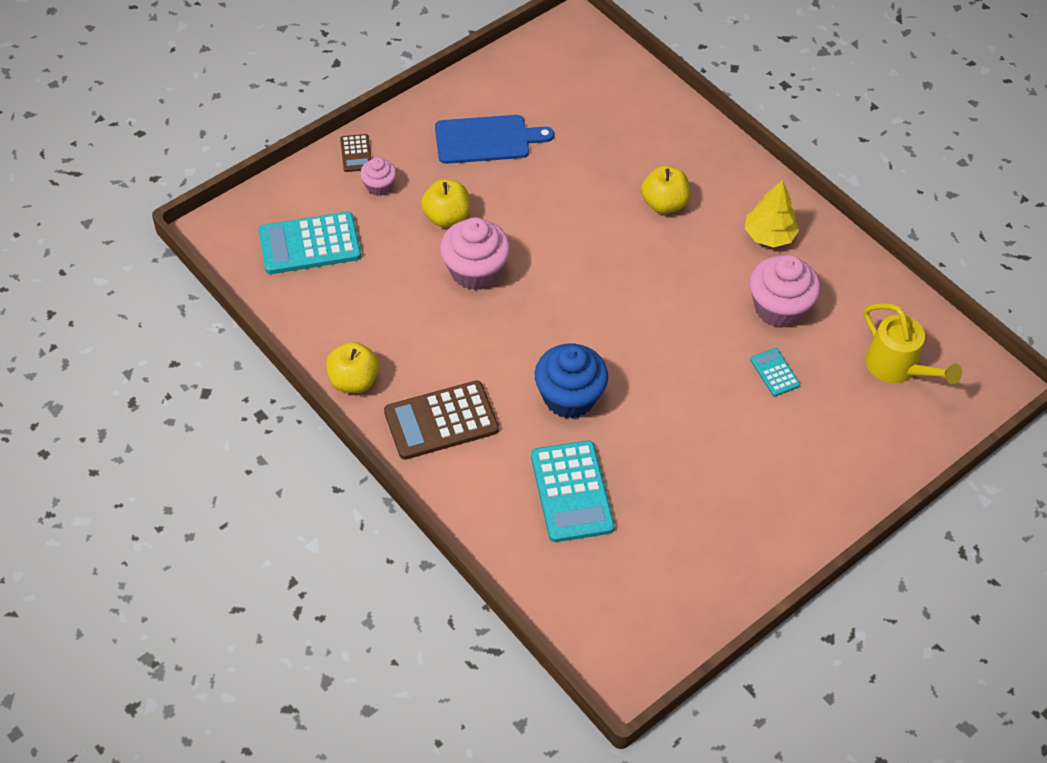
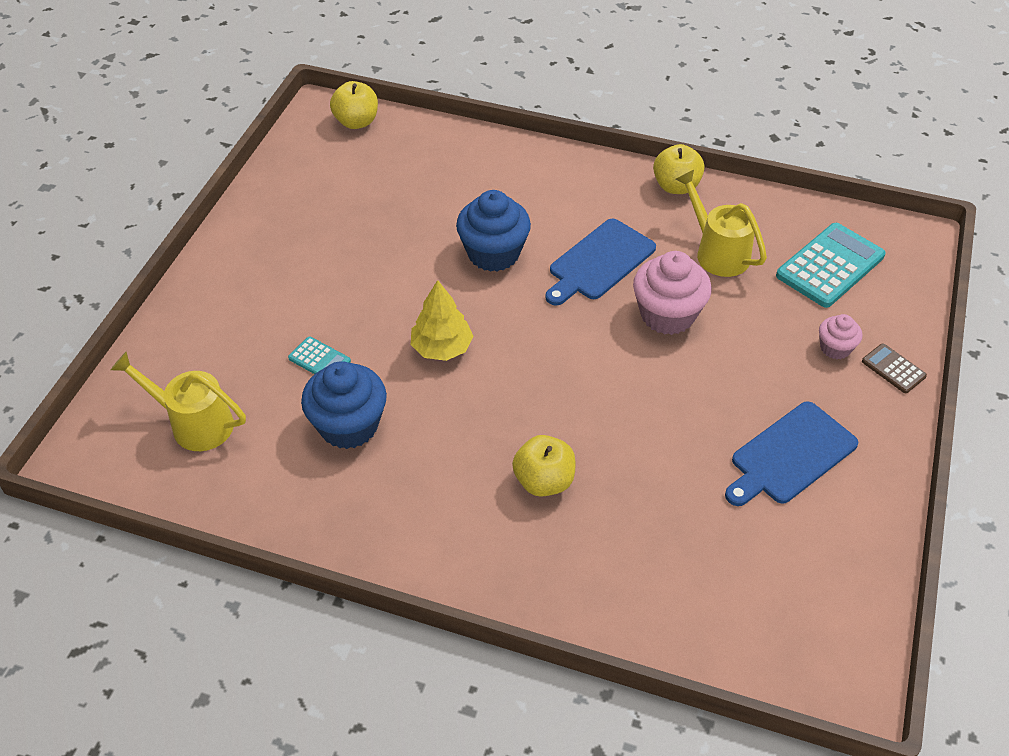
camera: 150 degrees right, 5 degrees down
(384, 301) = (716, 252): none -> yellow watering can
(441, 421) = (581, 191): brown calculator -> none
(446, 217) = (743, 351): yellow apple -> yellow apple (356, 122)
(487, 343) = (599, 262): none -> blue cutting board
(571, 492) = (438, 191): turquoise calculator -> none
(769, 235) = (404, 504): yellow tree -> yellow tree (442, 348)
(779, 308) = (348, 425): pink cupcake -> blue cupcake

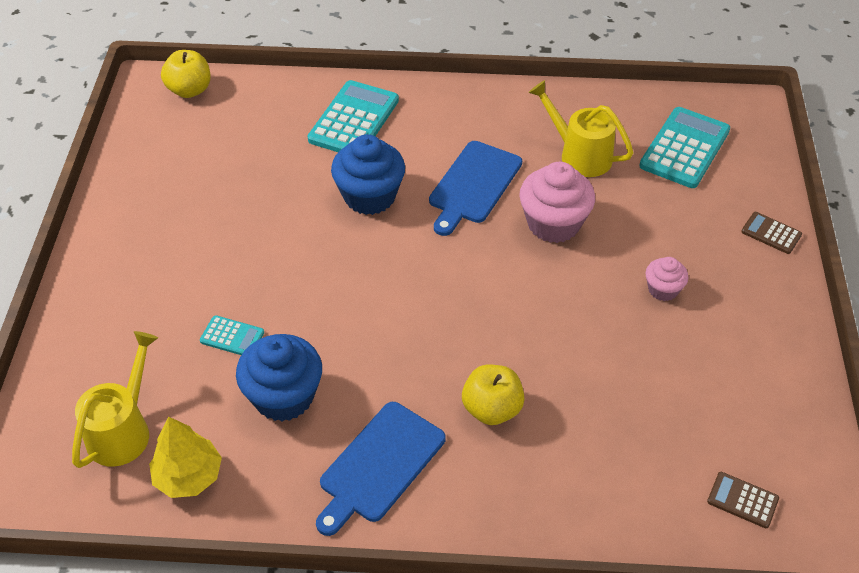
camera: 15 degrees left, 0 degrees up
(193, 423) = (123, 429): yellow watering can -> yellow watering can turned 105 degrees clockwise
(442, 348) = (350, 300): yellow tree -> yellow tree (189, 476)
(503, 178) = (354, 120): none -> turquoise calculator
(676, 186) = (521, 99): yellow apple -> none
(769, 628) = (742, 500): none -> brown calculator
(790, 455) = (707, 333): blue cutting board -> blue cutting board (379, 465)
(835, 348) = (714, 224): pink cupcake -> pink cupcake (663, 289)

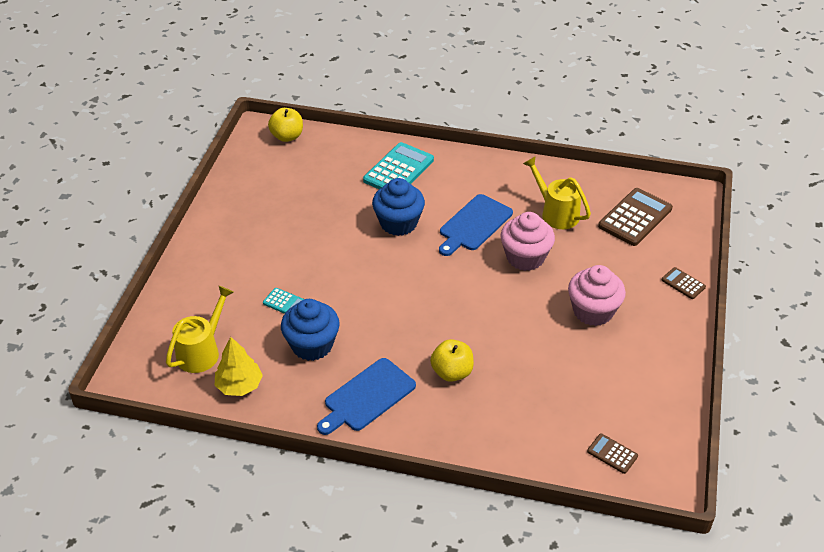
camera: 10 degrees right, 5 degrees down
(663, 289) = (593, 311): pink cupcake -> pink cupcake, size x1.85
(684, 148) = (635, 217): turquoise calculator -> brown calculator

